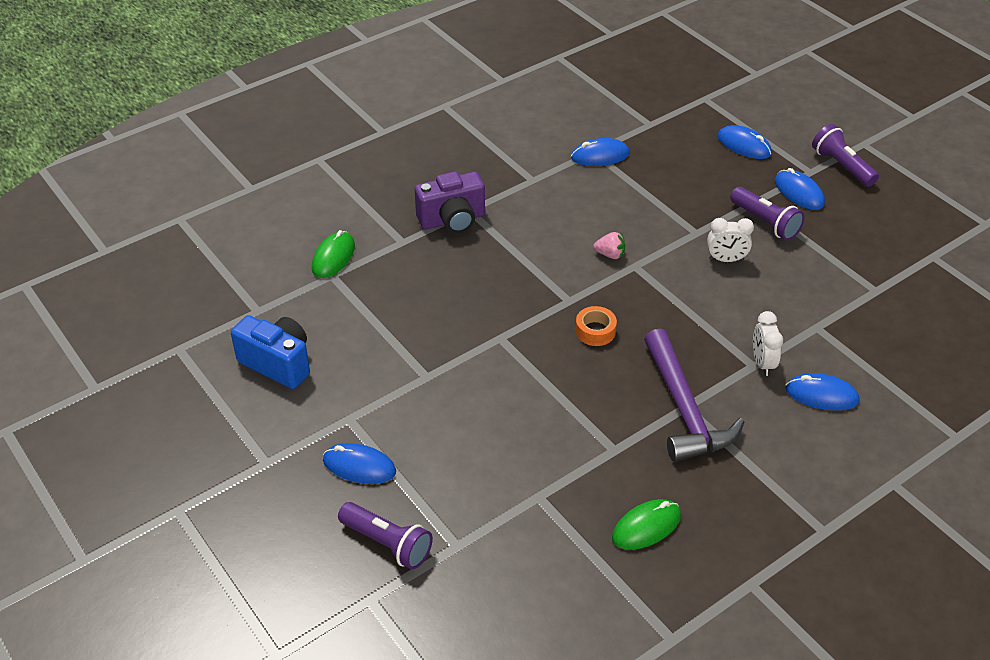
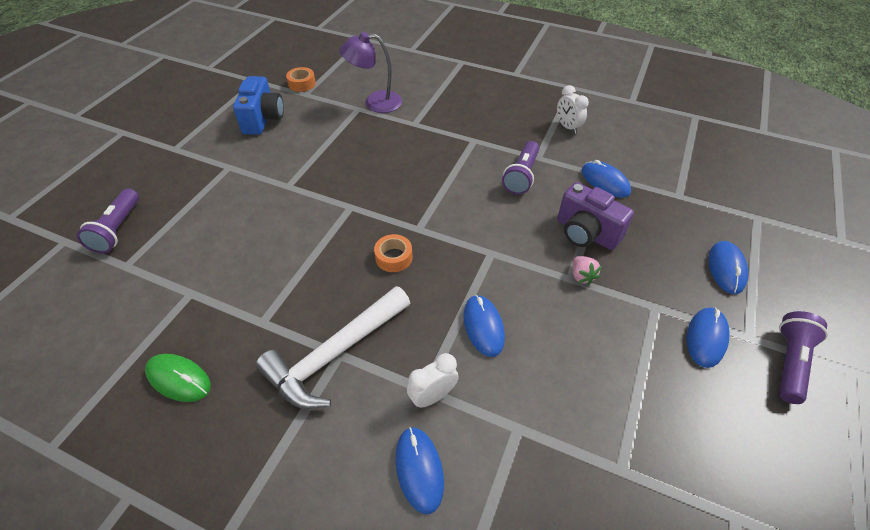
camera: 60 degrees right, 5 degrees up
(231, 307) = (302, 84): none -> orange tape
(333, 257) = (375, 102): green mouse -> purple lamp
(359, 466) = (186, 188): blue mouse -> blue mouse (483, 326)
(452, 220) = (456, 136): purple camera -> purple camera (586, 233)
(610, 254) = (491, 232): pink strawberry -> pink strawberry (582, 276)
(684, 409) = (335, 354): purple hammer -> white hammer
(726, 259) = (553, 313): white clock -> white clock (567, 127)
(765, 223) = (633, 326): purple flashlight -> purple flashlight (521, 176)

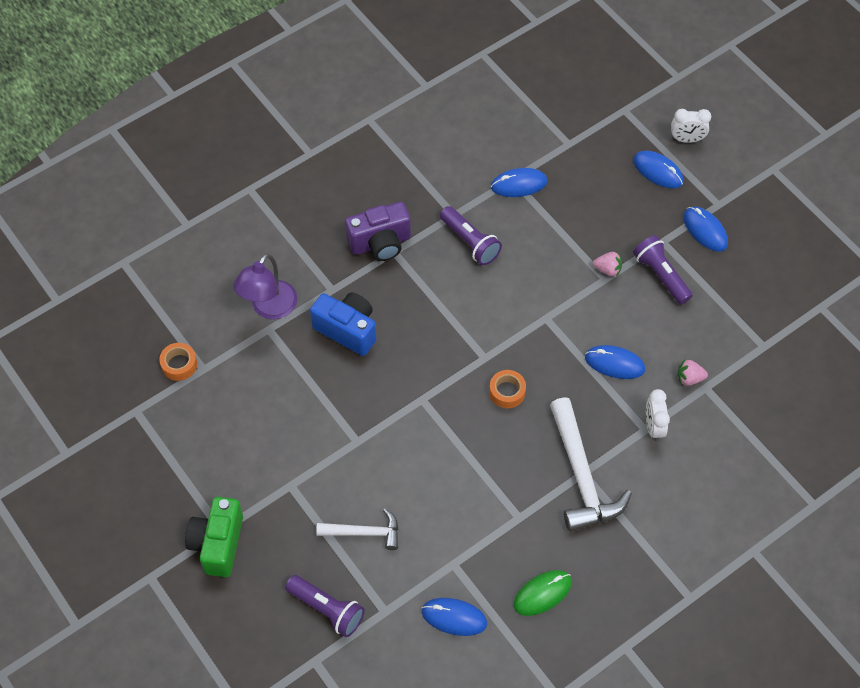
camera: 60 degrees left, 10 degrees up
(161, 151) = (218, 544): none -> green camera
(202, 223) = (364, 532): none -> white hammer
(263, 119) = (225, 427): blue camera -> blue camera (347, 330)
(419, 469) = (702, 461): blue mouse -> blue mouse (454, 617)
(517, 405) = (689, 378): none -> pink strawberry
(567, 127) = (428, 164): white clock -> white clock (687, 139)
(586, 233) = (567, 238): purple camera -> purple camera (380, 243)
(789, 362) = (749, 197): purple flashlight -> purple flashlight (661, 275)

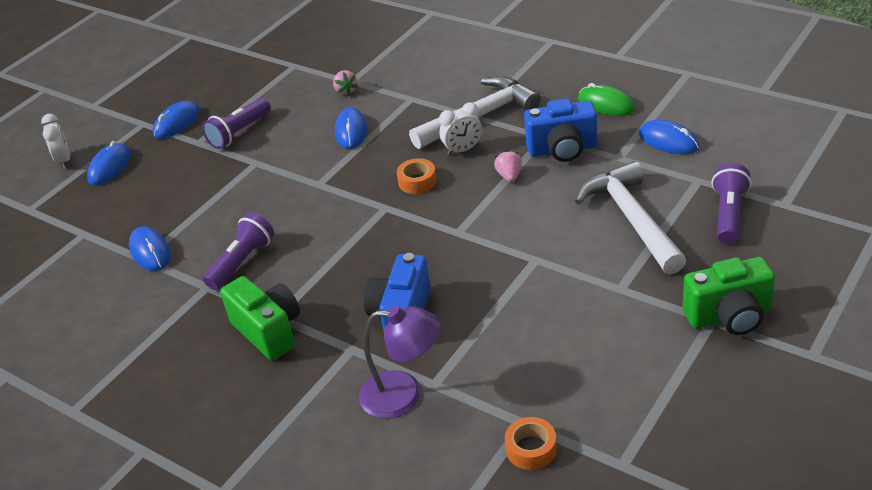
camera: 105 degrees left, 20 degrees down
(364, 532) = (631, 219): white hammer -> white hammer, size x1.71
(380, 243) = (268, 331): purple camera -> green camera
(454, 617) = (668, 141): blue mouse -> blue mouse turned 45 degrees counterclockwise
(490, 523) = (562, 150): none -> blue camera
(607, 269) = (244, 164): pink strawberry -> pink strawberry (509, 176)
(653, 427) = (406, 95): white clock -> white clock (463, 150)

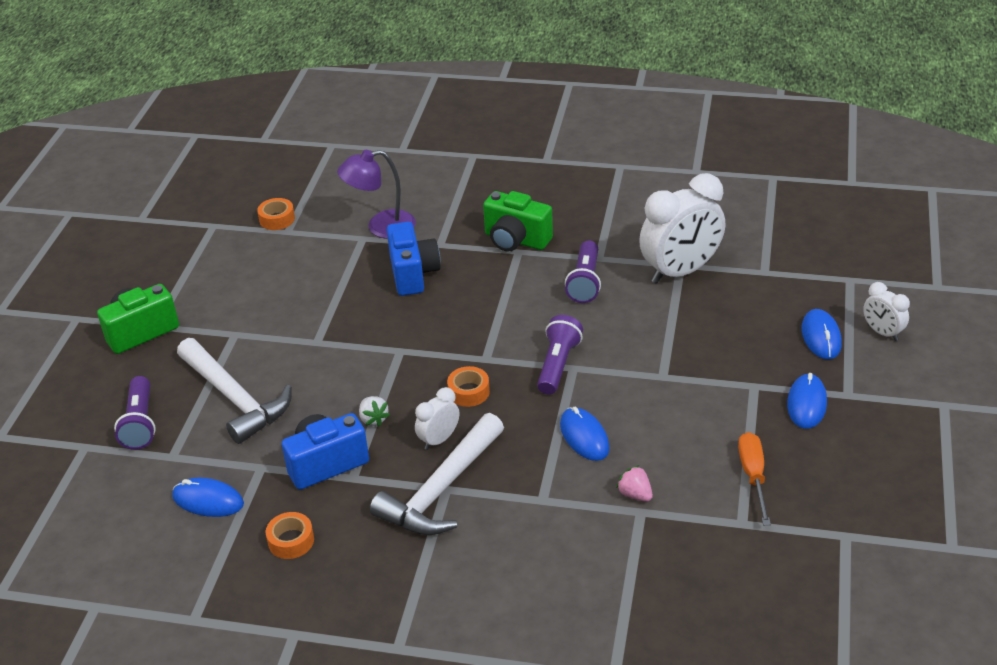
camera: 155 degrees right, 0 degrees up
(150, 251) = (680, 271): blue mouse -> white clock
(239, 133) = (717, 407): purple flashlight -> purple flashlight (558, 365)
(260, 87) = (753, 476): none -> orange screwdriver
(509, 176) = (373, 419): pink strawberry -> white strawberry
(606, 104) = (291, 541): green mouse -> orange tape

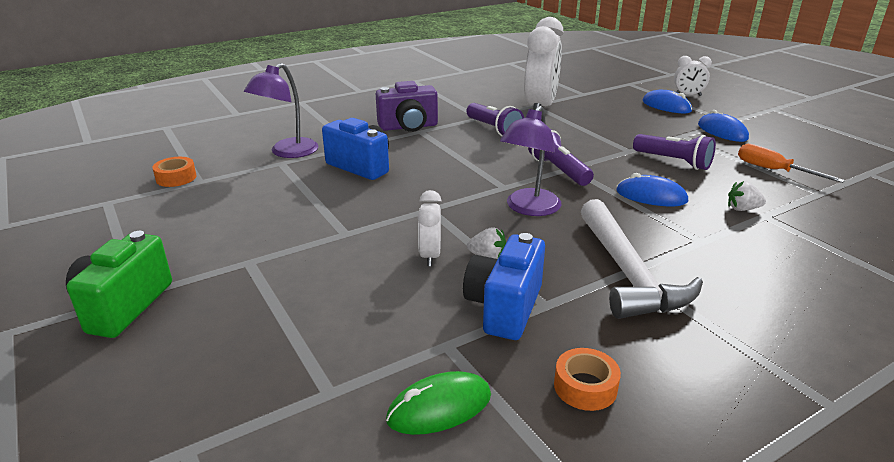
camera: 45 degrees left, 10 degrees down
(140, 423) = (239, 384): purple flashlight -> purple flashlight (673, 162)
(208, 500) = (439, 407): blue mouse -> green mouse
(235, 398) = (327, 307): white hammer -> none
(439, 440) = (563, 244): white clock -> white clock (430, 256)
(469, 392) = (529, 208): orange tape -> purple lamp
(516, 240) = (408, 127): green camera -> purple camera
(635, 494) = (742, 209): pink strawberry -> white strawberry

